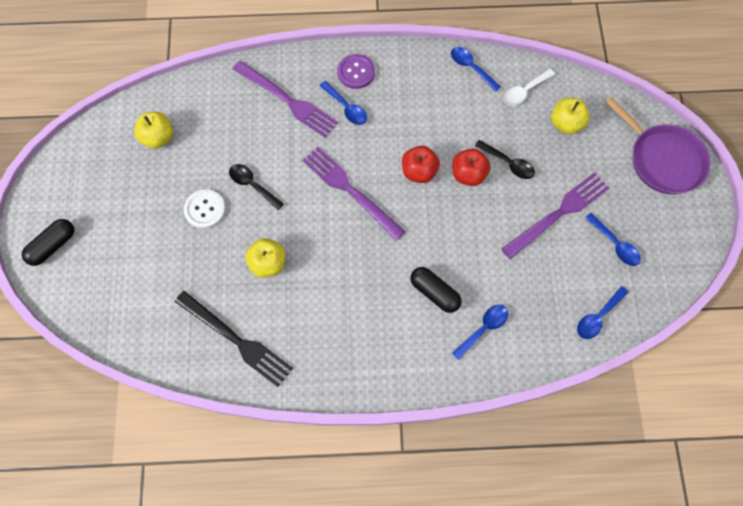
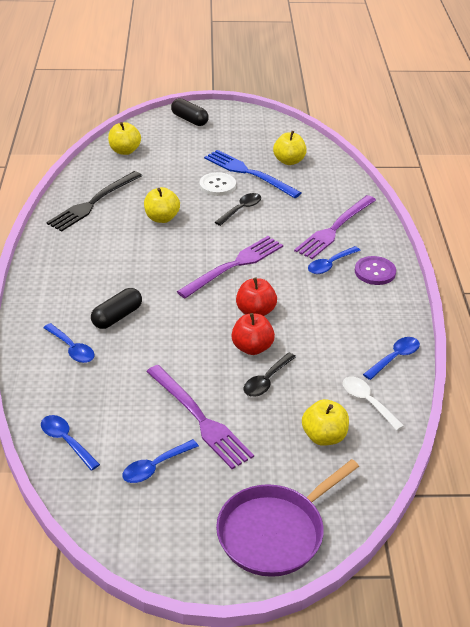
camera: 90 degrees right, 30 degrees down
(123, 316) = (125, 151): none -> yellow apple
(181, 178) = (249, 173): none -> blue fork

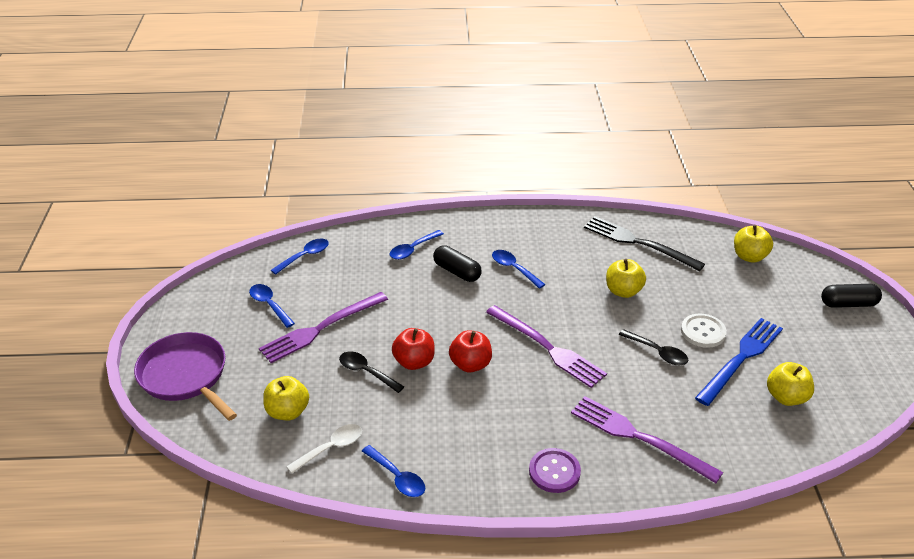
camera: 90 degrees right, 0 degrees up
(189, 120) = (848, 304): black capsule -> black capsule turned 45 degrees clockwise
(330, 265) = (562, 429): blue spoon -> blue spoon (514, 269)

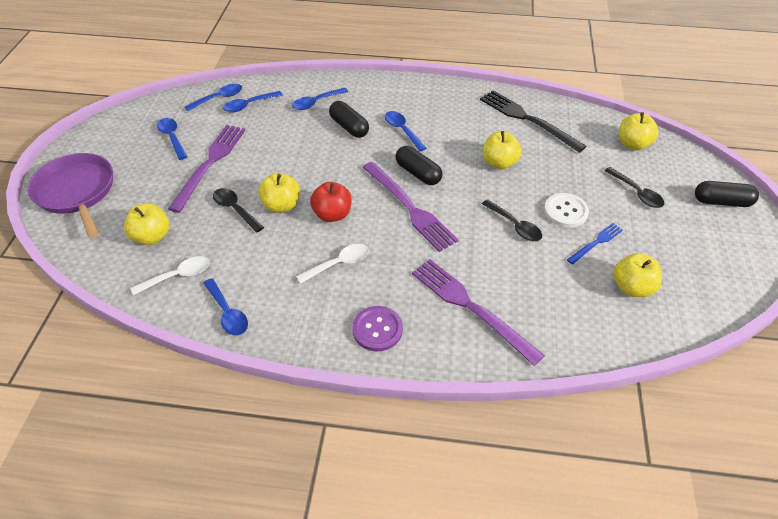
camera: 10 degrees right, 10 degrees up
(321, 328) = (210, 164): purple fork -> purple fork turned 135 degrees clockwise
(340, 260) = (249, 105): none -> blue spoon
(414, 362) = (281, 205): red apple -> yellow apple
(494, 413) = (339, 263): none -> white spoon
(544, 311) = (418, 173): none -> black capsule
(741, 359) = (596, 243): blue fork -> blue fork, size x0.52
(766, 305) = (636, 193): none -> black spoon

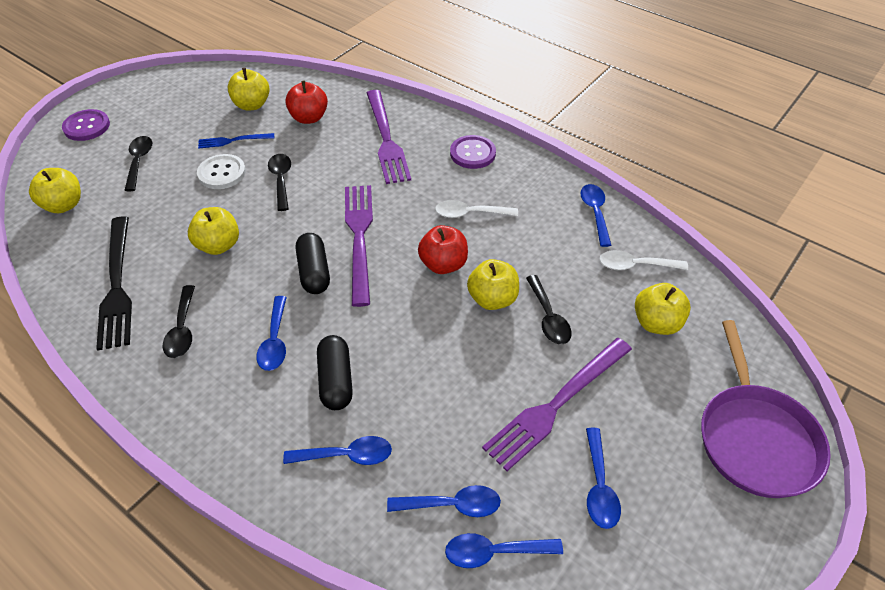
camera: 150 degrees left, 0 degrees up
(461, 115) = (182, 329): none -> black spoon
(564, 298) = (309, 118): none -> red apple
(721, 202) = (87, 126): black capsule -> purple button

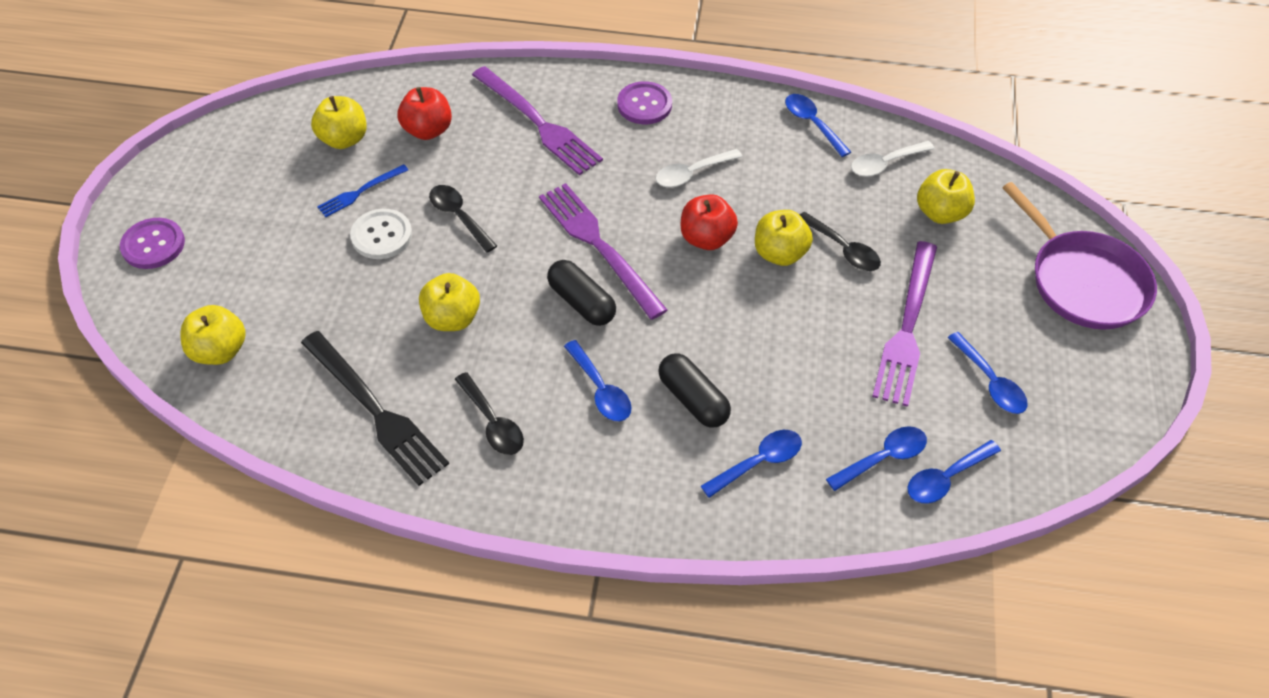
camera: 30 degrees left, 5 degrees up
(139, 161) = (266, 261): black spoon -> none

